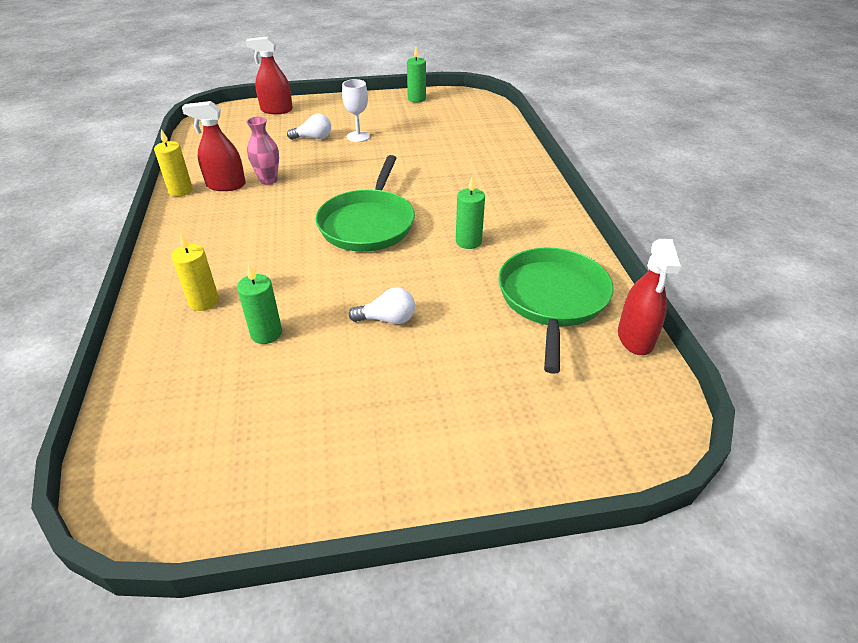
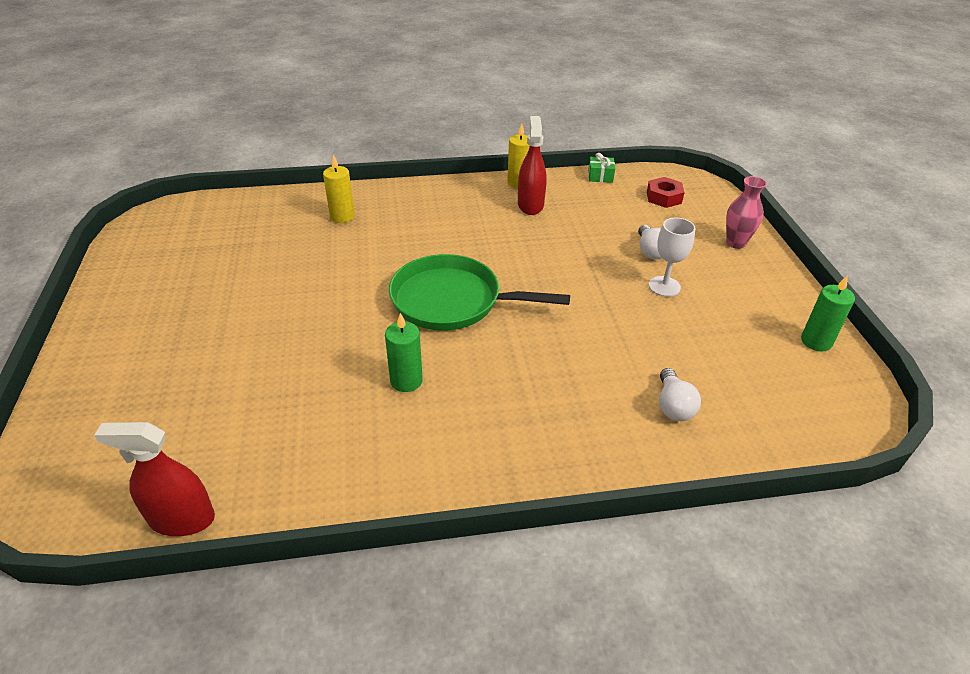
camera: 90 degrees right, 0 degrees up
(190, 150) = (600, 176): none -> green gift
(238, 127) = (664, 197): none -> red nut
(266, 333) = (291, 251): green candle -> none
(268, 180) = (543, 229): pink vase -> pink vase (735, 243)
(276, 110) = (719, 218): red spray bottle -> none
(387, 319) = (286, 317): white light bulb -> white light bulb (673, 406)
(552, 299) = (277, 448): green pan -> none

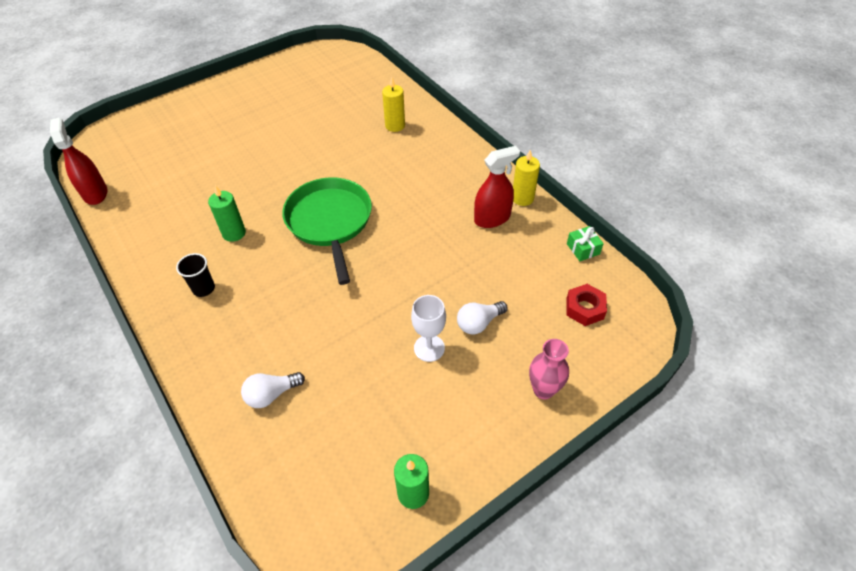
camera: 65 degrees right, 10 degrees up
(482, 429) = (204, 288): none -> black cup

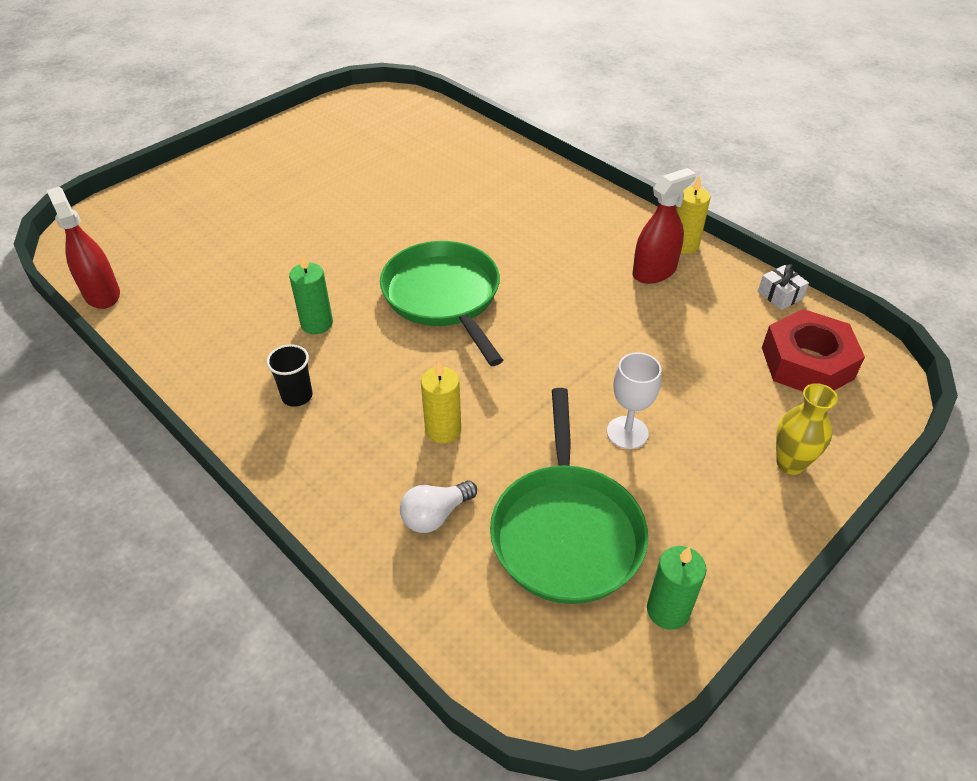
camera: 10 degrees left, 5 degrees down
(360, 421) = (566, 532): none -> green pan
(395, 125) = (491, 176): yellow candle -> yellow candle (443, 430)
(479, 323) = (681, 395): white light bulb -> none
(543, 390) = (790, 463): pink vase -> yellow vase
(583, 249) = (780, 295): green gift -> white gift
(584, 308) = (807, 363): red nut -> red nut, size x1.70

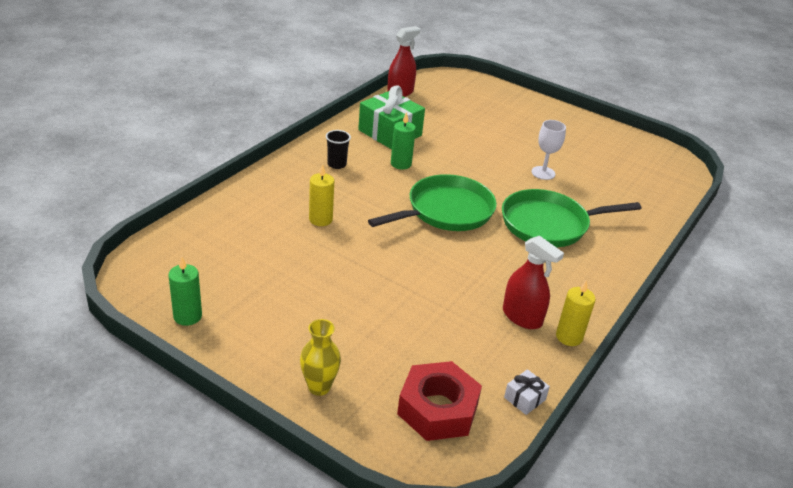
camera: 75 degrees right, 10 degrees down
(224, 323) = (390, 133): none -> green gift
(435, 515) = (253, 221): white light bulb -> none
(566, 532) = (245, 273): green pan -> green pan (548, 224)
(627, 432) = (334, 300): white goblet -> white goblet (543, 173)

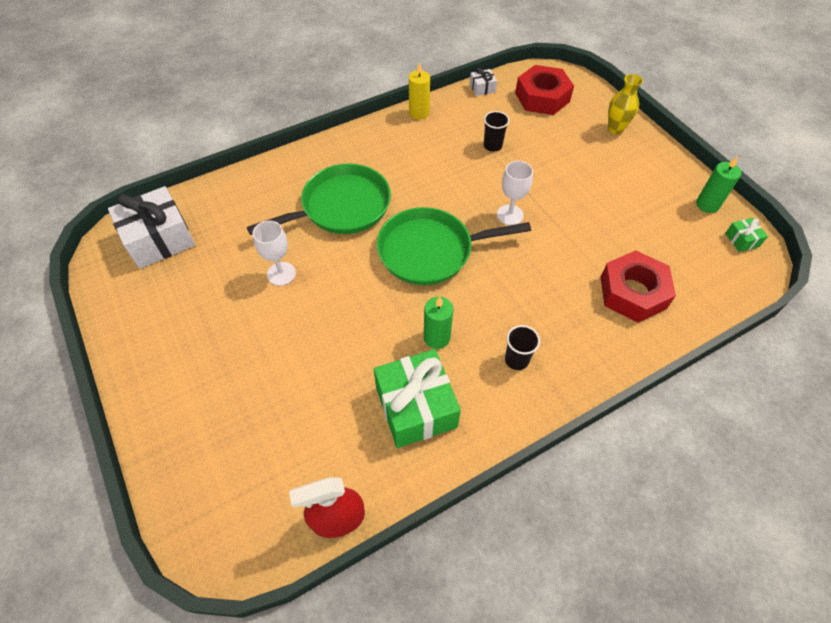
camera: 150 degrees left, 20 degrees up
(149, 288) = (742, 240): none -> green gift
(258, 221) = (632, 292): none -> red nut
(320, 219) = (566, 276): yellow candle -> none
(395, 254) = (510, 215): none -> white goblet
(457, 319) = (492, 146): none -> black cup
(522, 317) = (441, 134): red spray bottle -> none
(548, 224) = (341, 207): green pan -> green pan turned 45 degrees counterclockwise
(652, 172) = (159, 239): none -> white gift

